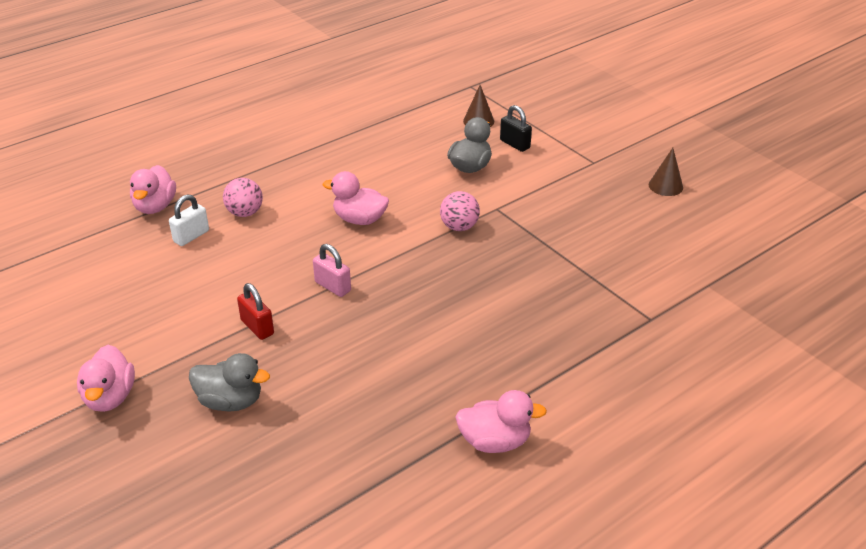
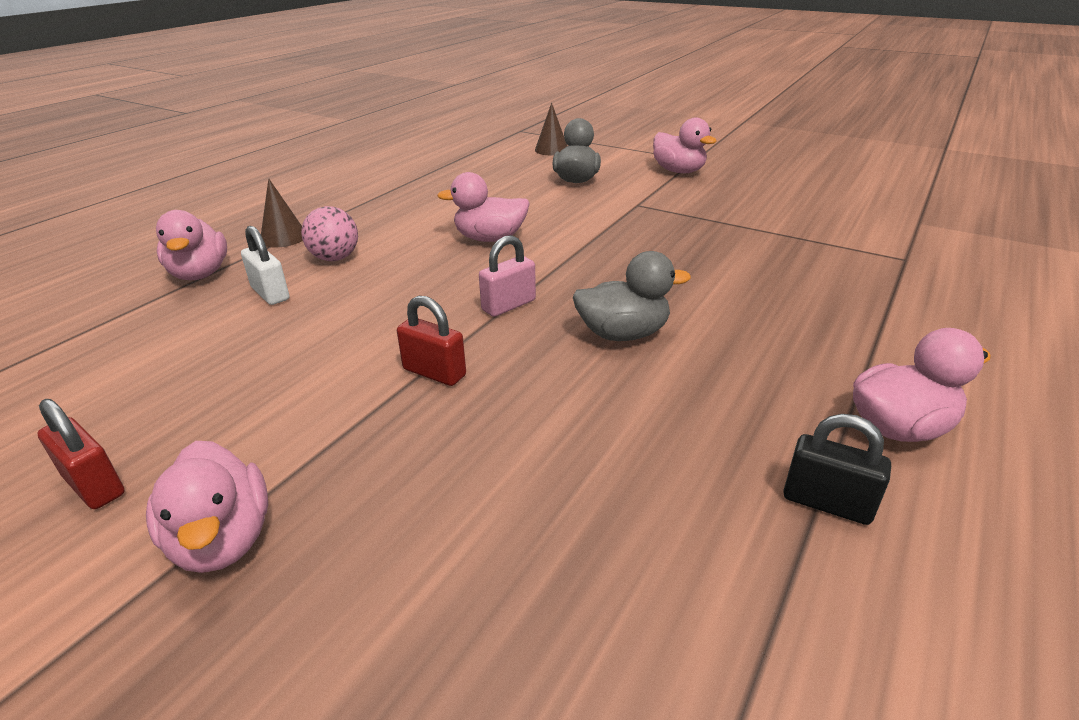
camera: 20 degrees left, 5 degrees down
(61, 350) = (94, 485): none -> red padlock
(191, 236) = (270, 293): white padlock -> white padlock turned 60 degrees counterclockwise
(231, 401) = (458, 484): grey duck -> grey duck (623, 334)
(332, 286) = (509, 305): pink padlock -> pink padlock turned 60 degrees counterclockwise
(459, 227) = (612, 225): pink ball -> none
(514, 144) = (604, 159): black padlock -> black padlock (827, 503)
(565, 175) = (678, 171): none -> pink duck
(665, 186) = (781, 163): brown cone -> brown cone (283, 237)

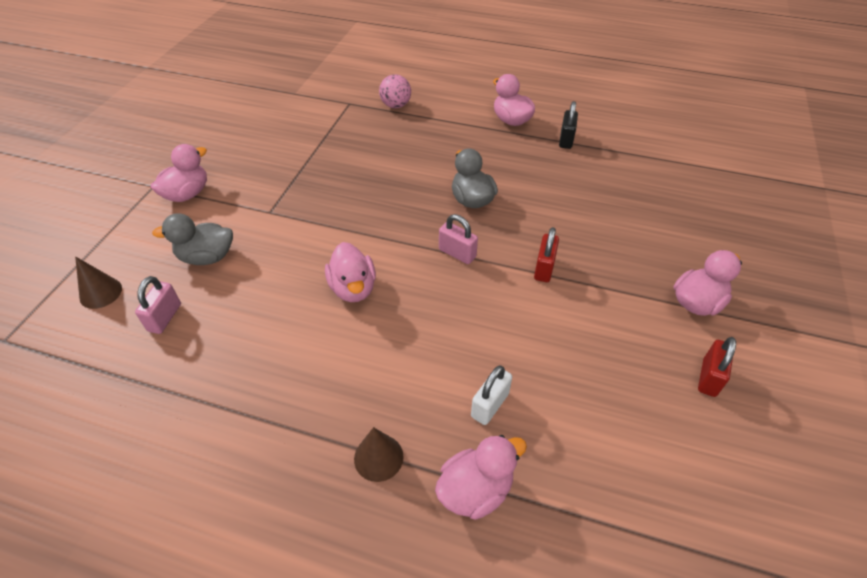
camera: 105 degrees left, 15 degrees up
(335, 258) = (414, 386): pink ball -> pink ball (396, 105)
(508, 168) = (165, 317): none -> pink padlock

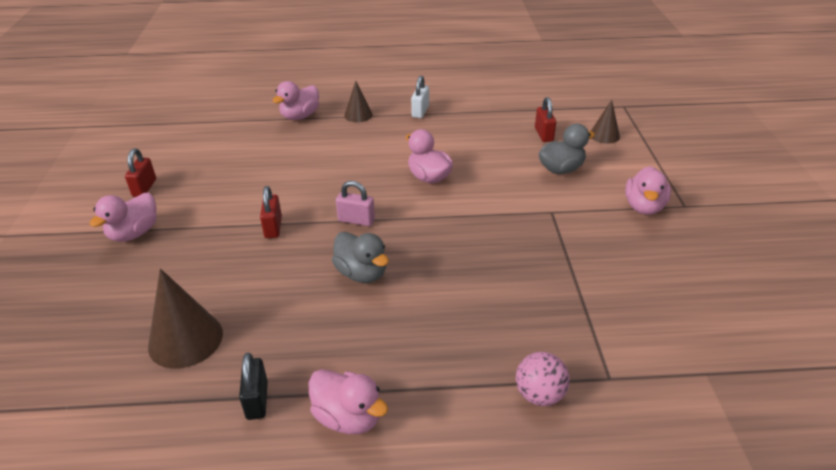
camera: 160 degrees right, 10 degrees down
(165, 317) = (543, 134): pink padlock -> red padlock
(489, 405) = (300, 144): white padlock -> white padlock (420, 111)
(619, 185) = (185, 339): none -> brown cone

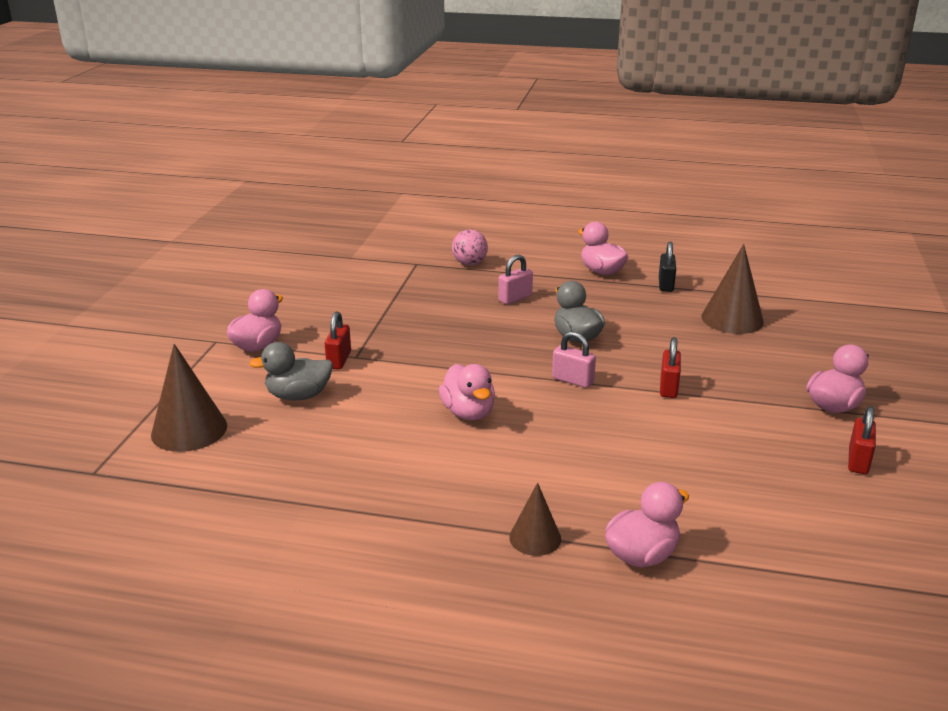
camera: 165 degrees left, 10 degrees down
(420, 111) = (424, 525): white padlock -> none
(446, 326) = (515, 298): none -> pink padlock
(543, 134) = (269, 445): red padlock -> red padlock (339, 360)
(604, 135) = (189, 430): brown cone -> brown cone, size x1.67

